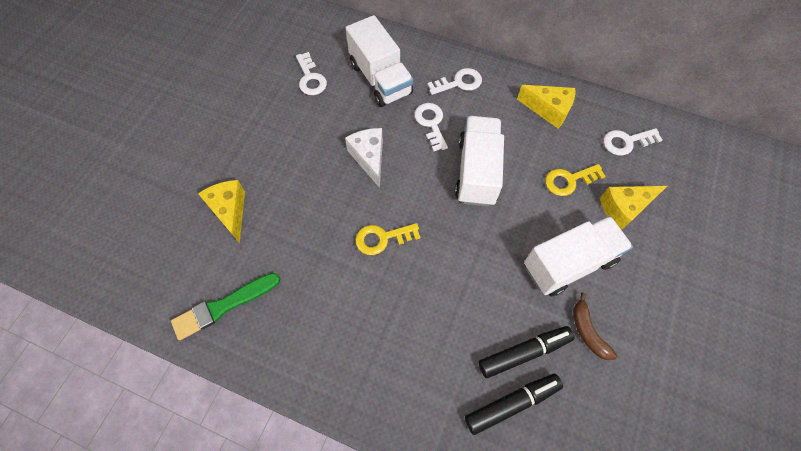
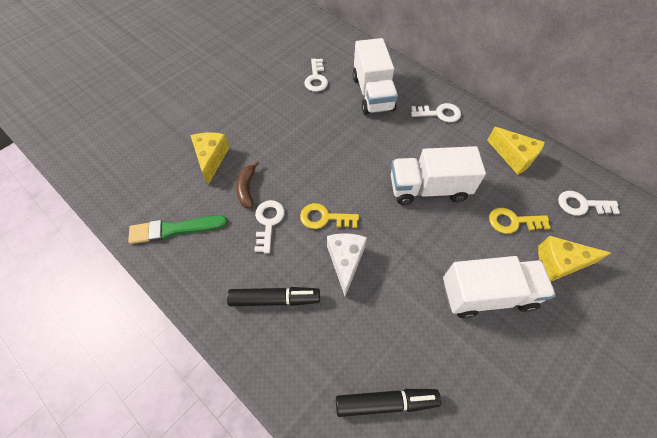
camera: 20 degrees right, 5 degrees down
(369, 158) = (339, 151): white cheese -> white cheese (345, 261)
(431, 123) = (402, 139): white key -> white key (268, 222)
(476, 171) = (428, 188): white truck -> white truck turned 120 degrees counterclockwise
(523, 352) = (414, 360): black marker -> black marker (274, 299)
(587, 331) = (485, 363): brown banana -> brown banana (247, 188)

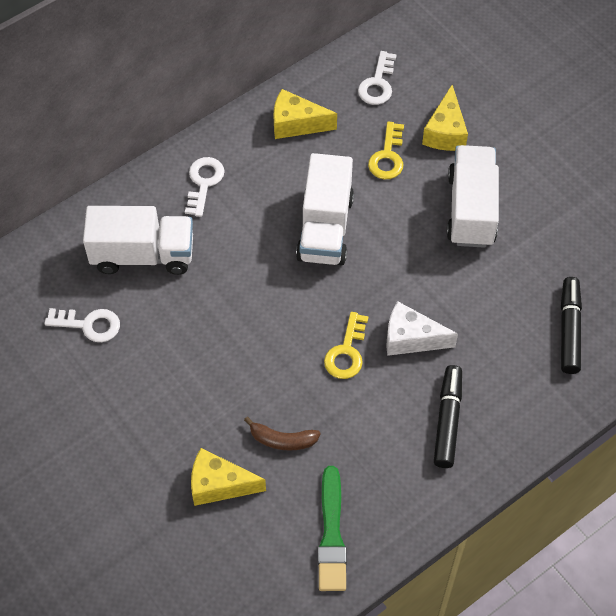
camera: 80 degrees left, 0 degrees up
(268, 222) = (341, 418): white key -> none
(514, 157) = (296, 124): yellow cheese -> yellow cheese turned 135 degrees counterclockwise

